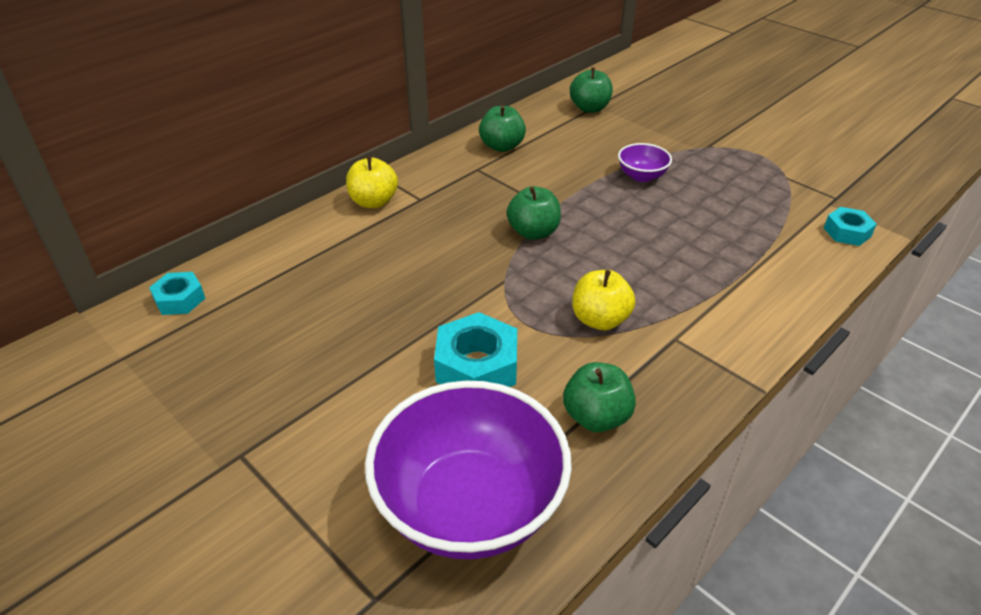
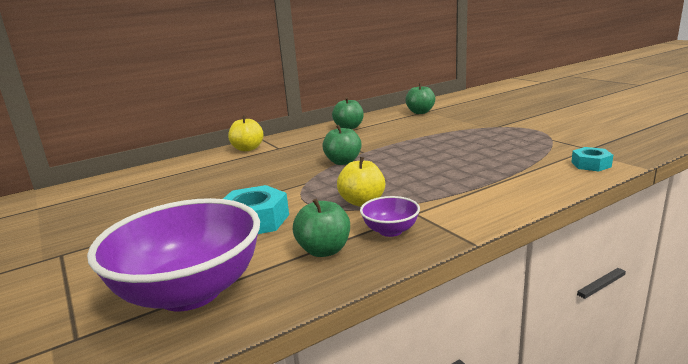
camera: 15 degrees right, 20 degrees down
(180, 299) = (94, 185): turquoise nut -> none
(641, 176) = (438, 139): purple bowl -> purple bowl (390, 231)

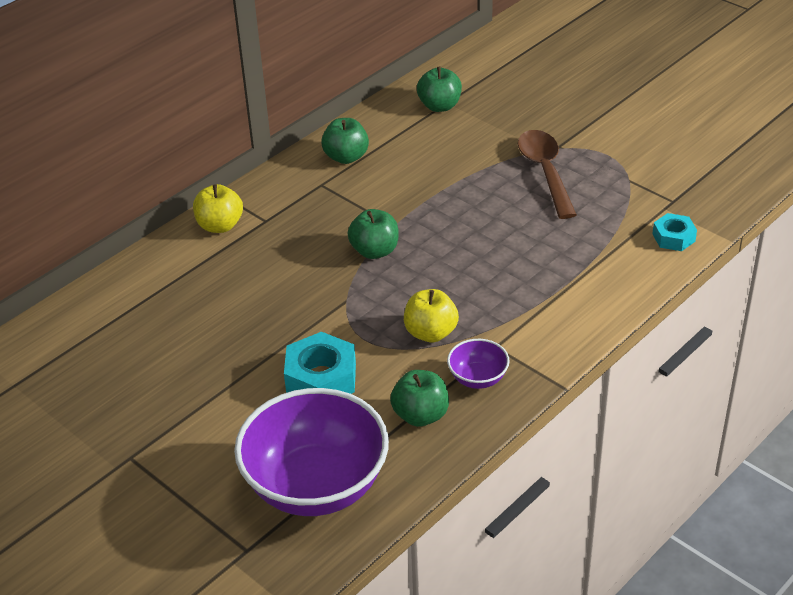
camera: 15 degrees left, 20 degrees up
(486, 135) = (545, 172): none -> brown spoon

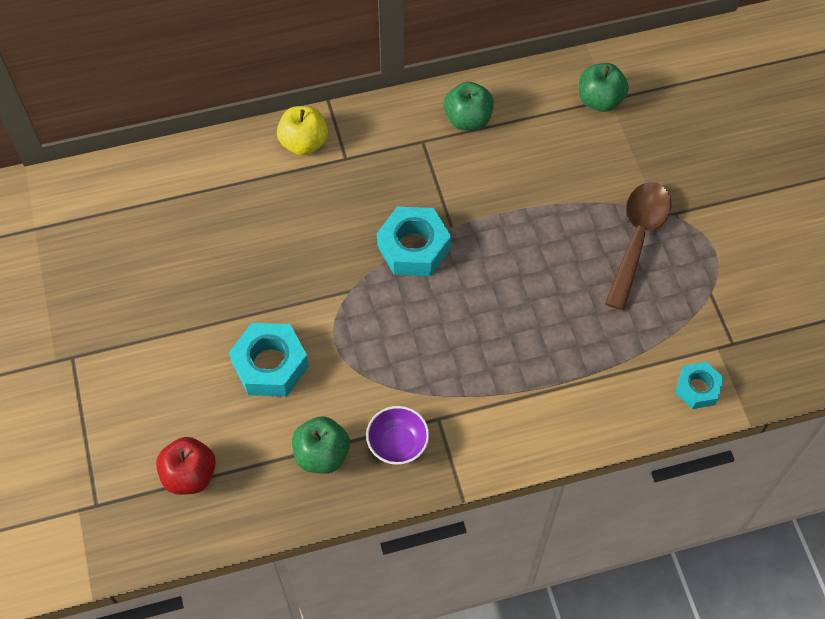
camera: 30 degrees right, 20 degrees up
(316, 485) = (190, 475): purple bowl -> red apple
(374, 251) = (413, 248): green apple -> turquoise nut
(430, 333) = (394, 370): yellow apple -> none

